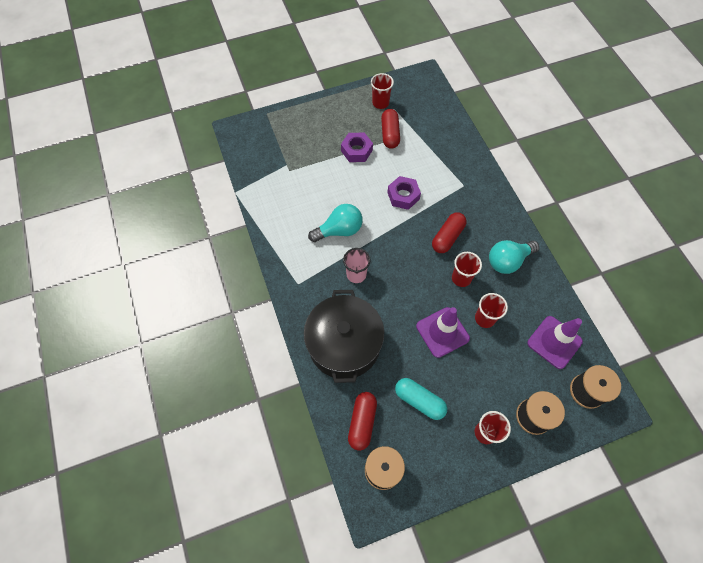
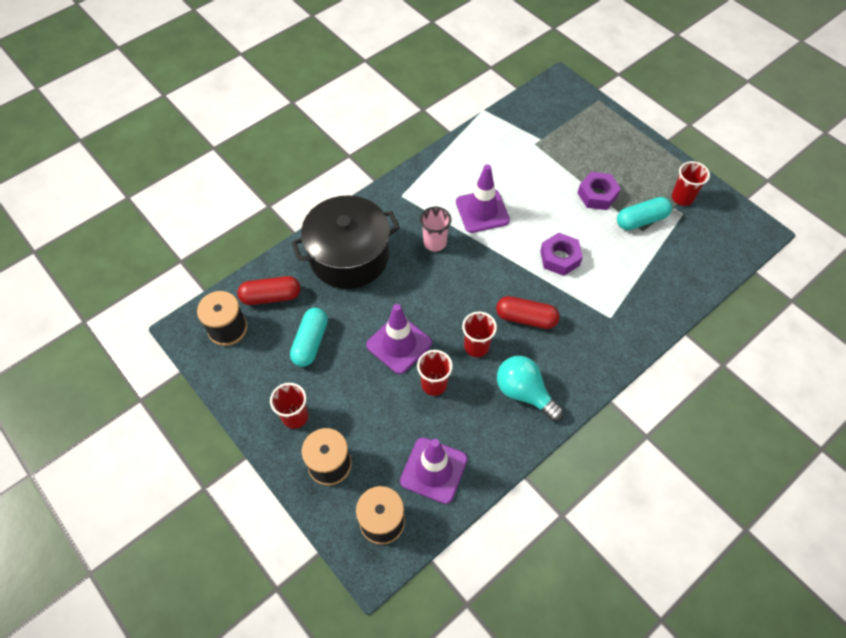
camera: 70 degrees right, 5 degrees down
(339, 230) = (482, 211): turquoise light bulb -> purple traffic cone
(390, 134) = (641, 220): red capsule -> turquoise capsule

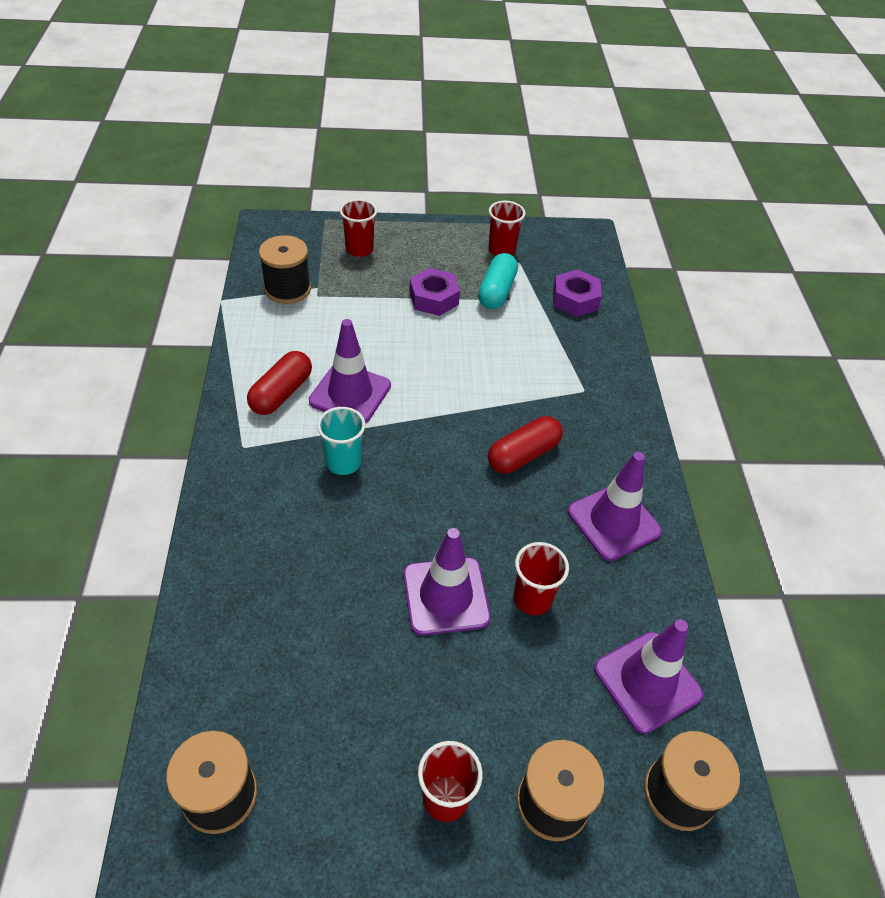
camera: 55 degrees left, 10 degrees down
(271, 296) = (228, 696): red capsule -> red capsule (281, 393)
(310, 342) = (349, 696): turquoise capsule -> none
(349, 256) = (267, 559): black pot -> none
(435, 242) = (343, 462): pink cup -> turquoise cup
(476, 346) = (518, 522): red cup -> red cup (359, 249)
(524, 128) = (287, 289): none -> black spool
(524, 392) = (613, 522): turquoise light bulb -> purple traffic cone
(559, 258) = (477, 376): purple nut -> purple nut (575, 299)

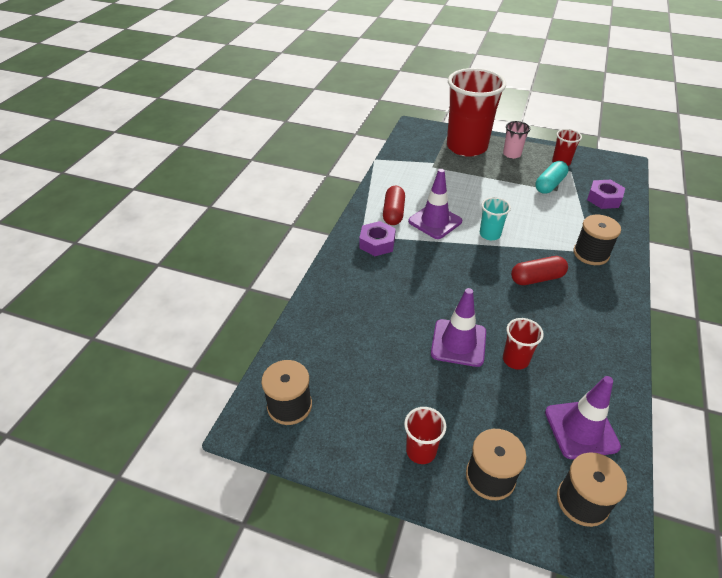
camera: 25 degrees right, 5 degrees down
(281, 393) = (393, 213): red capsule -> red capsule turned 45 degrees counterclockwise
(287, 289) = (415, 160): black spool -> black spool (591, 253)
(343, 462) = (418, 256): turquoise cup -> turquoise cup (490, 234)
(359, 249) = (466, 147): red cup -> red cup, size x2.32
(429, 249) = (512, 154): none -> pink cup
(433, 298) = (505, 181): purple nut -> purple nut (377, 243)
(613, 522) = (588, 331): purple traffic cone -> none

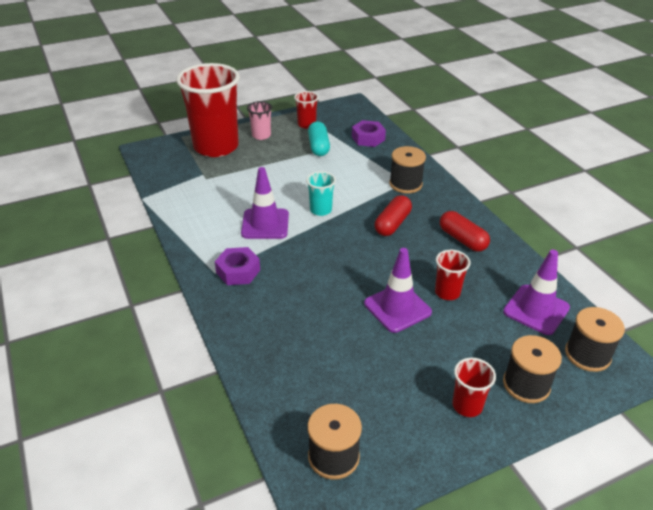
camera: 45 degrees left, 5 degrees down
(393, 213) = (220, 237): red capsule -> red capsule (462, 239)

